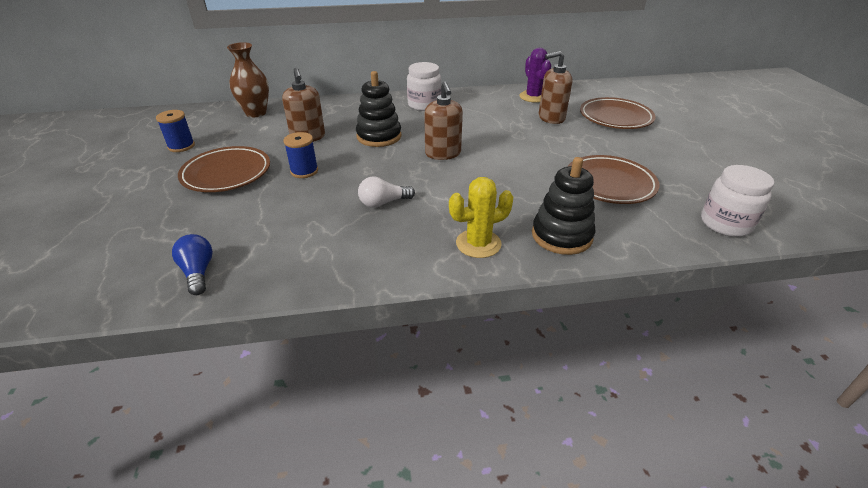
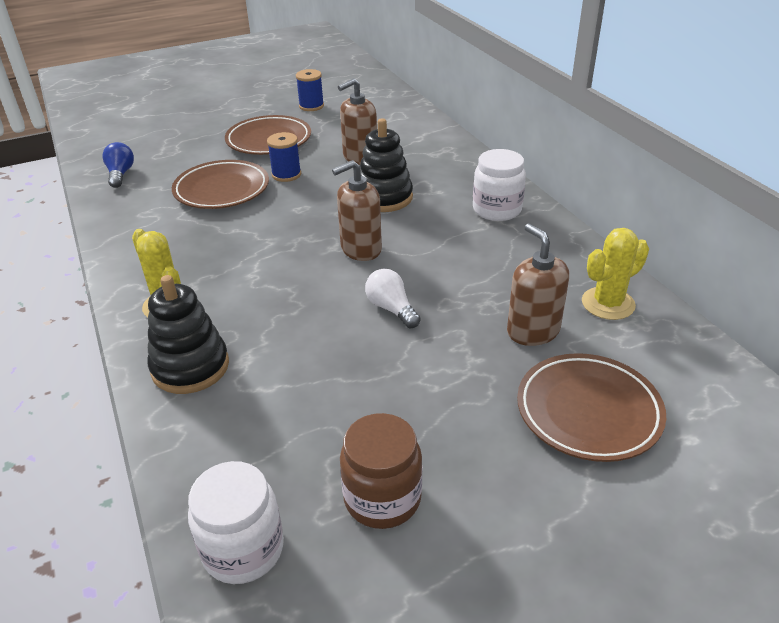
camera: 75 degrees right, 0 degrees up
(198, 272) = (120, 174): blue light bulb -> blue light bulb turned 60 degrees counterclockwise
(256, 113) = (401, 116): brown vase -> none
(383, 203) = (237, 232): white light bulb -> white light bulb (391, 309)
(533, 97) = (608, 303): purple cactus -> yellow cactus
(609, 184) = (330, 408): brown plate -> brown plate (222, 190)
(680, 177) = (382, 498): none -> brown jar

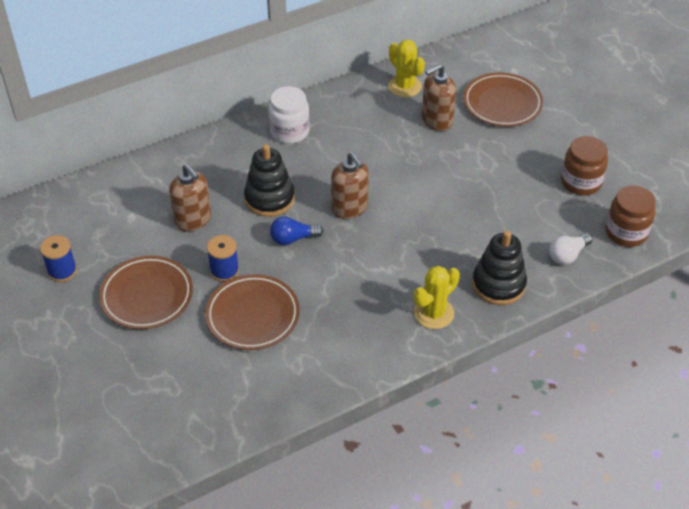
camera: 95 degrees left, 10 degrees up
(120, 174) = (216, 412): blue light bulb -> blue light bulb (293, 238)
(243, 549) = (626, 232): white jar -> brown jar
(391, 309) = (422, 186): white light bulb -> white light bulb (567, 255)

